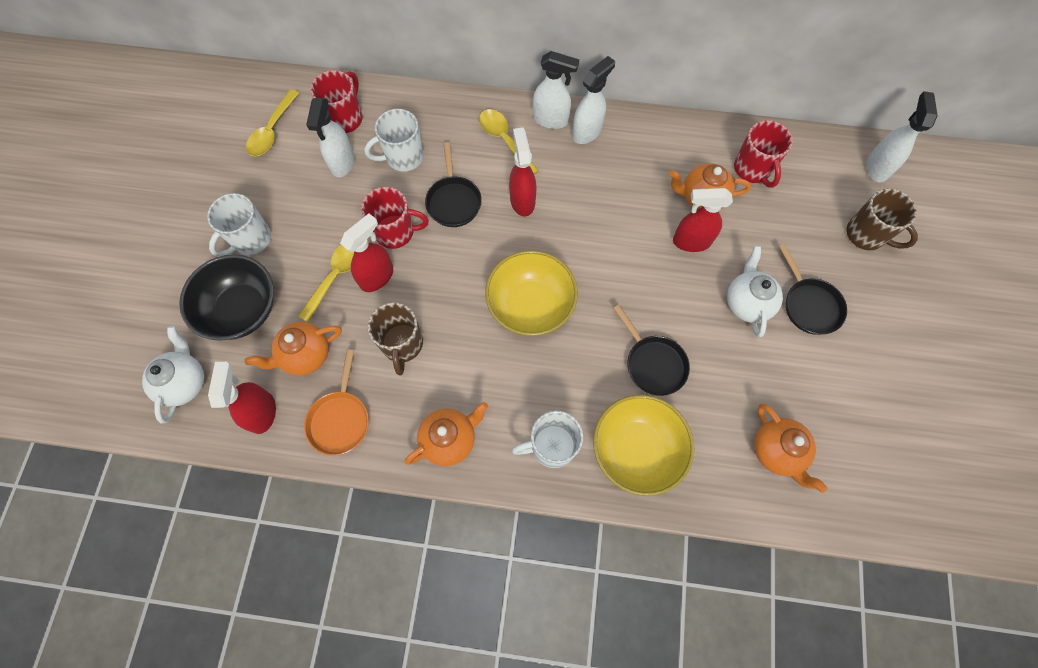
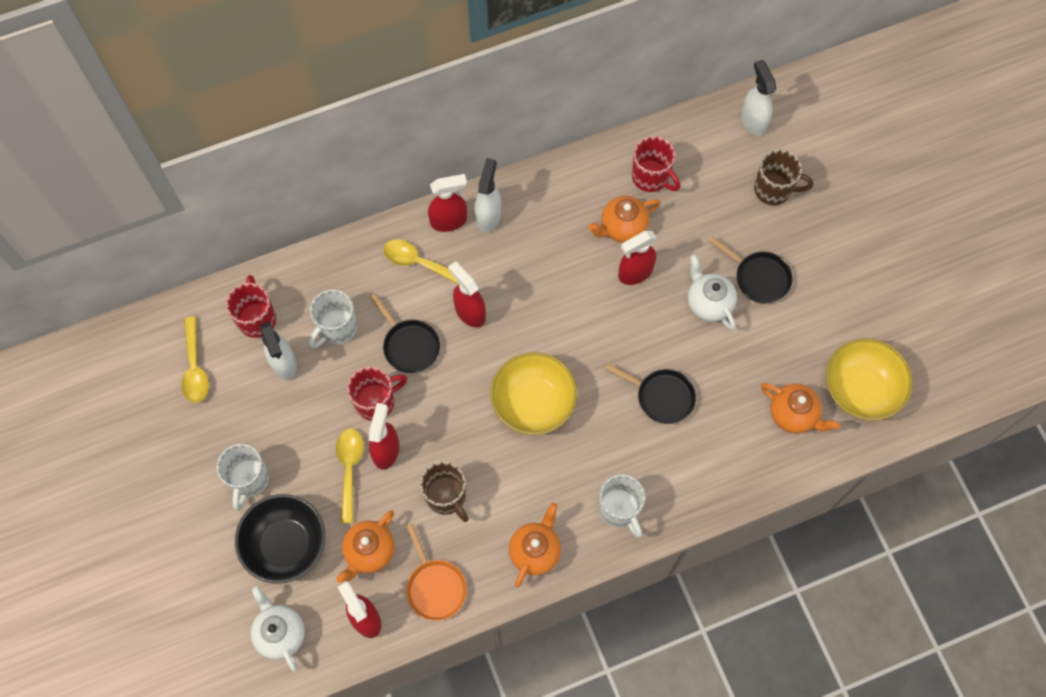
camera: 30 degrees left, 0 degrees up
(551, 120) = (449, 221): white spray bottle -> red spray bottle
(551, 446) = (619, 509): white mug -> white mug turned 75 degrees counterclockwise
(636, 449) = (686, 474): yellow bowl -> yellow bowl (861, 389)

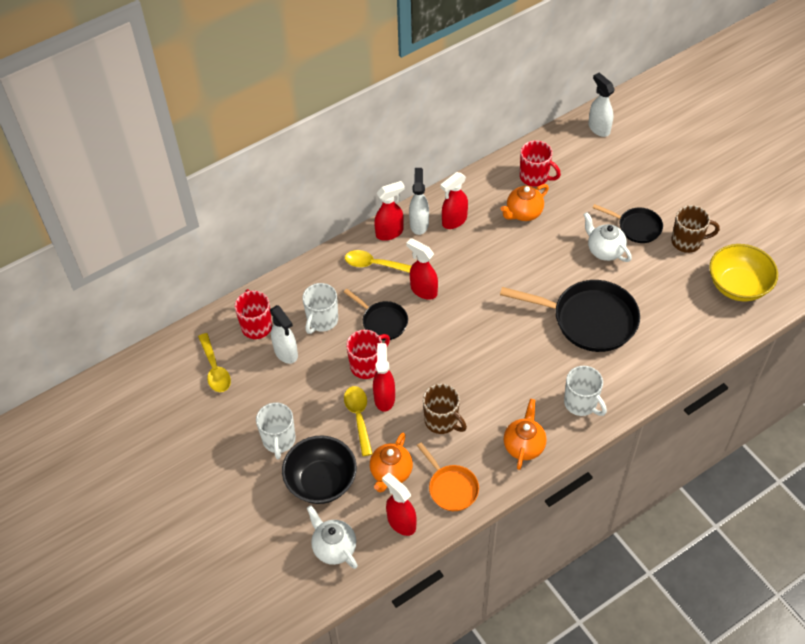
camera: 10 degrees left, 15 degrees down
(533, 403) = (491, 342): yellow bowl -> none
(635, 273) = (542, 241): red spray bottle -> red spray bottle (454, 221)
(661, 397) = (589, 319): black pan -> black pan, size x1.83
(774, 189) = (628, 169): brown mug -> brown mug (687, 242)
(793, 414) = (693, 312): orange teapot -> none

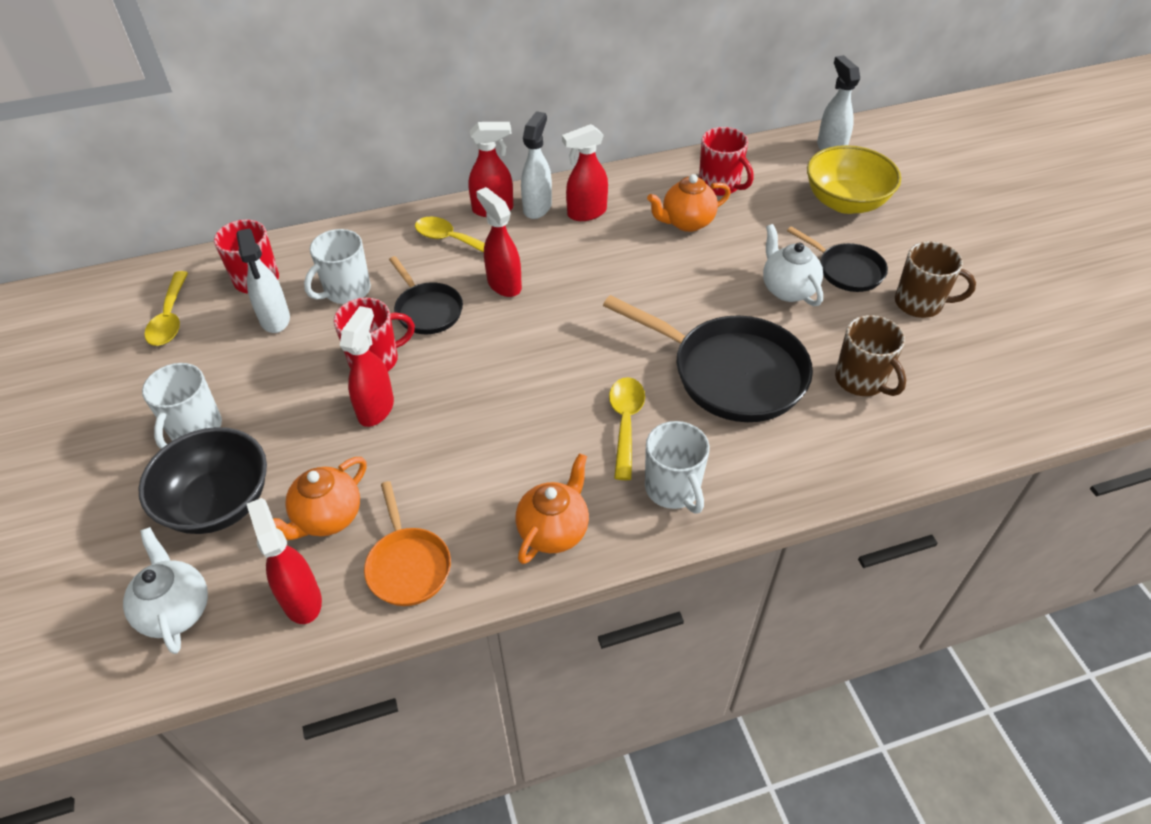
camera: 15 degrees right, 5 degrees down
(359, 417) = (325, 426): yellow spoon -> yellow spoon (625, 423)
(442, 421) = (443, 461): brown mug -> brown mug (861, 380)
(738, 286) = (986, 378): yellow bowl -> yellow bowl (845, 202)

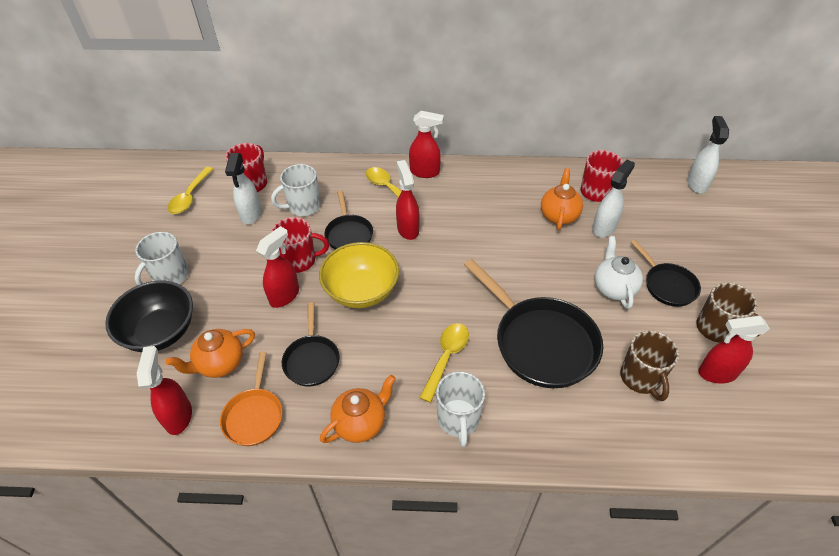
camera: 20 degrees right, 0 degrees up
(176, 610) = (103, 397): white teapot -> none
(453, 476) = (312, 360): none -> black pan
(537, 207) = (456, 178): white spray bottle -> white spray bottle (604, 228)
(586, 213) = (488, 190): red spray bottle -> red spray bottle (716, 373)
(687, 222) = (559, 216): orange teapot -> orange teapot turned 105 degrees clockwise
(845, 202) = (690, 230): yellow bowl -> yellow bowl (361, 291)

